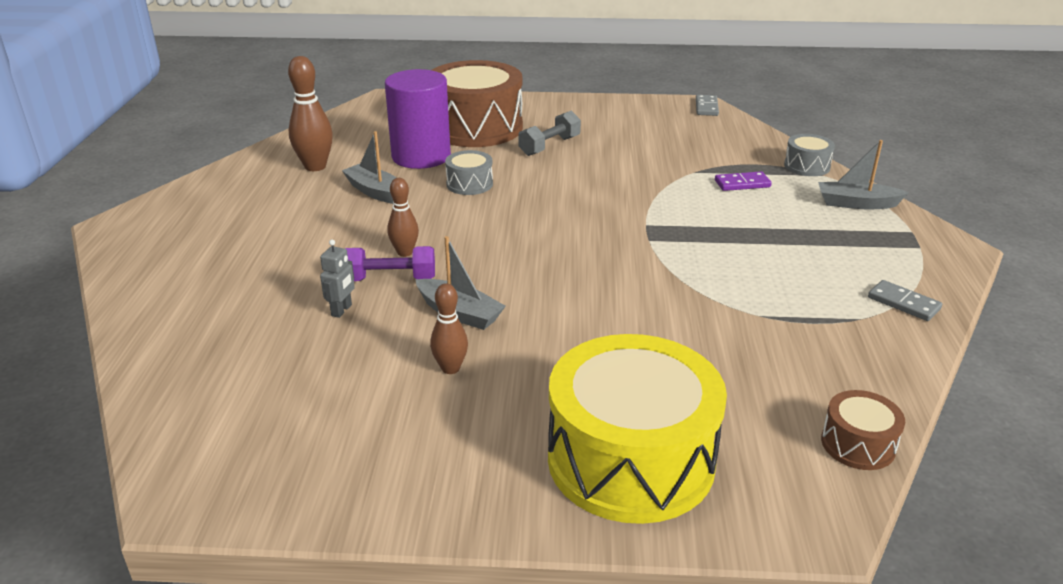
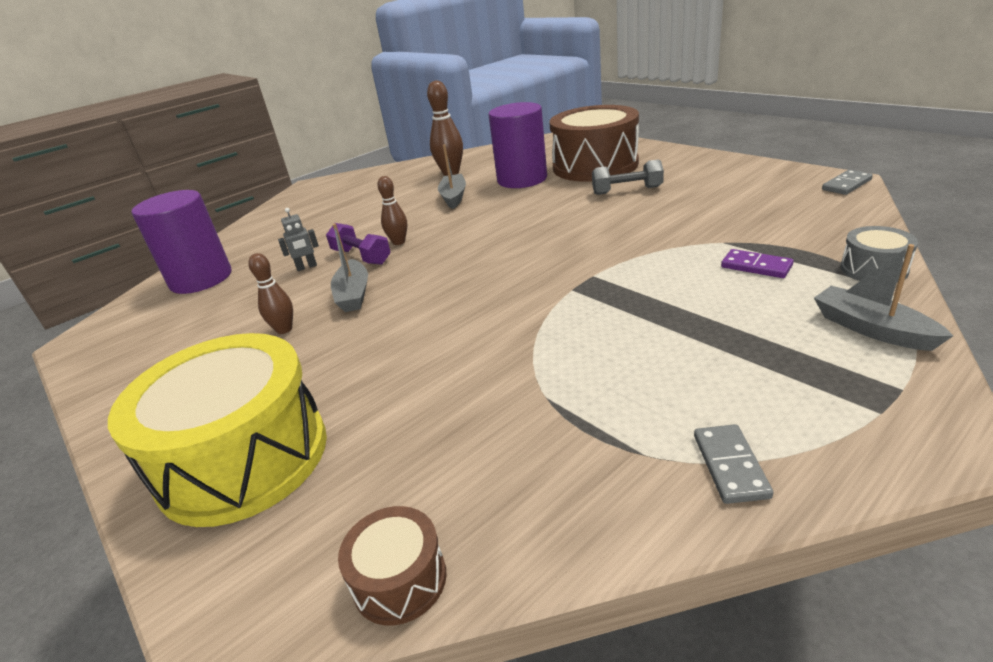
camera: 50 degrees right, 0 degrees up
(210, 373) = (201, 279): none -> purple cylinder
(469, 184) = (518, 206): grey drum -> none

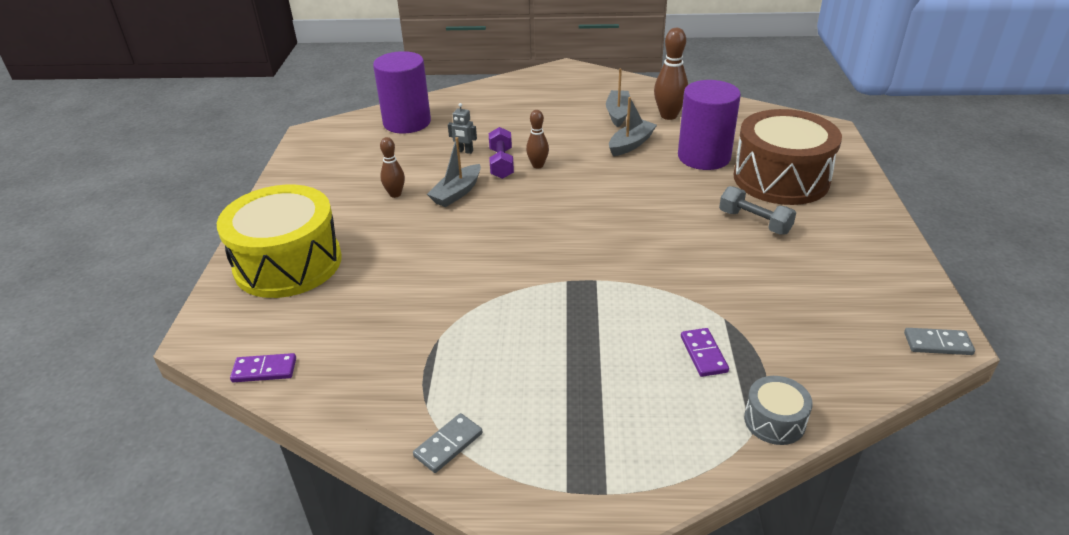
camera: 40 degrees right, 5 degrees up
(399, 579) = (264, 370): brown drum -> purple domino
(872, 329) = (673, 452): grey boat -> grey boat (618, 113)

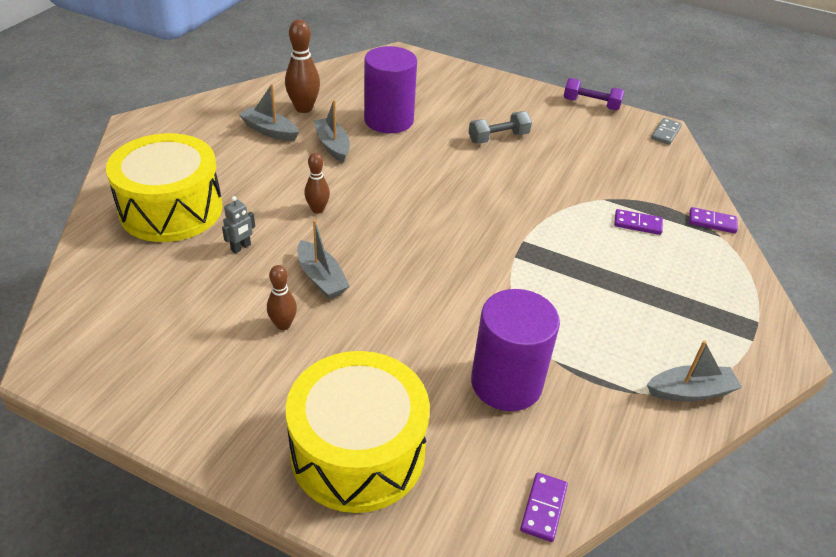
camera: 70 degrees left, 5 degrees up
(407, 122) = (124, 271): purple cylinder -> purple cylinder (506, 383)
(448, 445) = (690, 391): grey domino -> grey boat
(483, 113) = (171, 209): none -> yellow drum
(501, 163) = (292, 231): purple dumbbell -> purple dumbbell (591, 104)
(774, 421) = (712, 222): grey drum -> purple domino
(781, 178) = (450, 102): brown drum -> none

